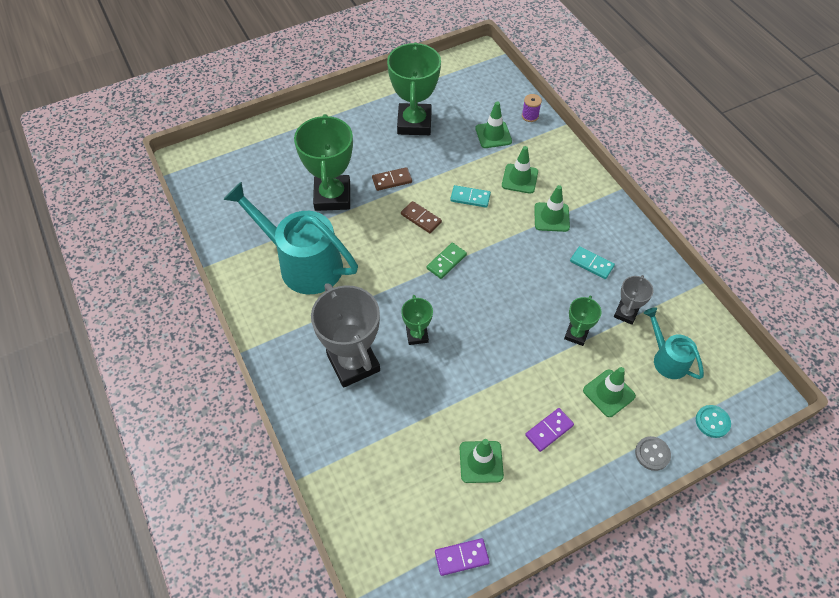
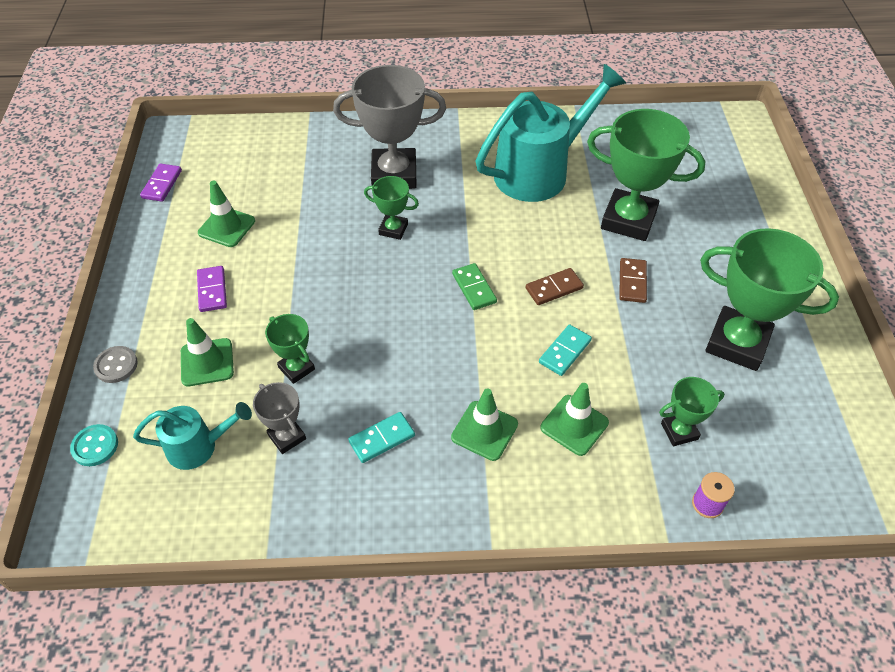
camera: 115 degrees right, 5 degrees down
(493, 135) = (679, 431): green traffic cone -> green trophy

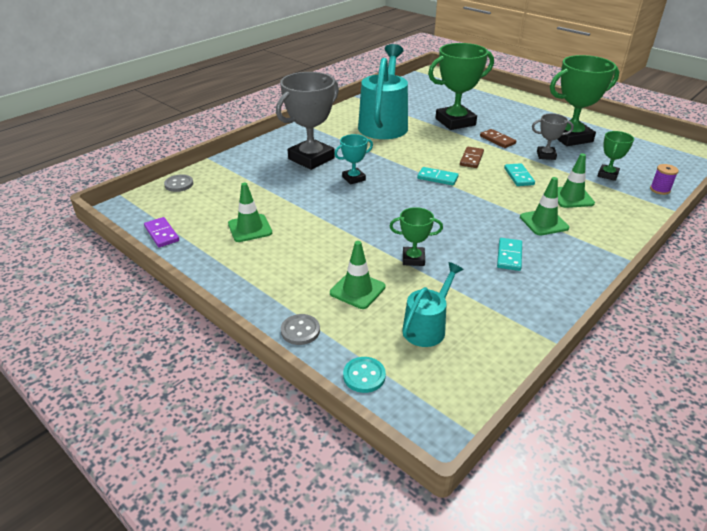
camera: 45 degrees left, 15 degrees down
(212, 290) = (297, 259): purple domino -> none
(245, 132) = (179, 184): none -> grey button
(287, 437) = (465, 288): grey trophy -> grey trophy (546, 155)
(393, 229) = (353, 178): green trophy -> turquoise trophy
(474, 288) = (437, 178): green domino -> turquoise domino

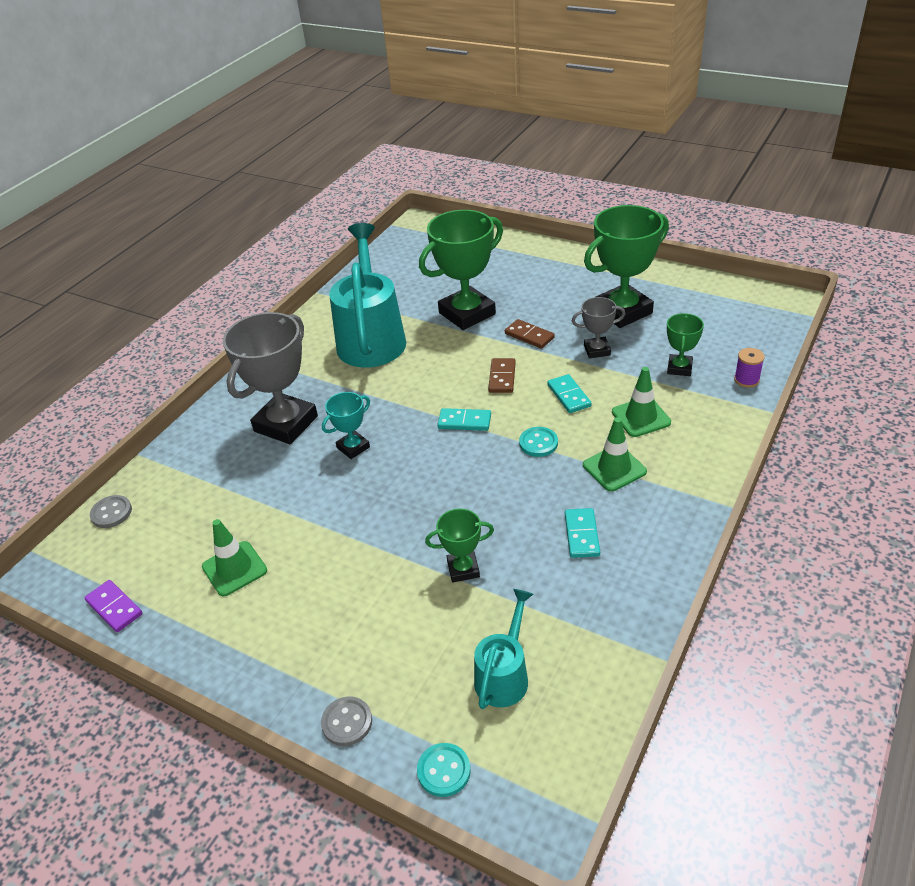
camera: 10 degrees left, 5 degrees up
(357, 290) = (403, 638): green traffic cone -> none
(489, 198) = (538, 443): none -> turquoise button

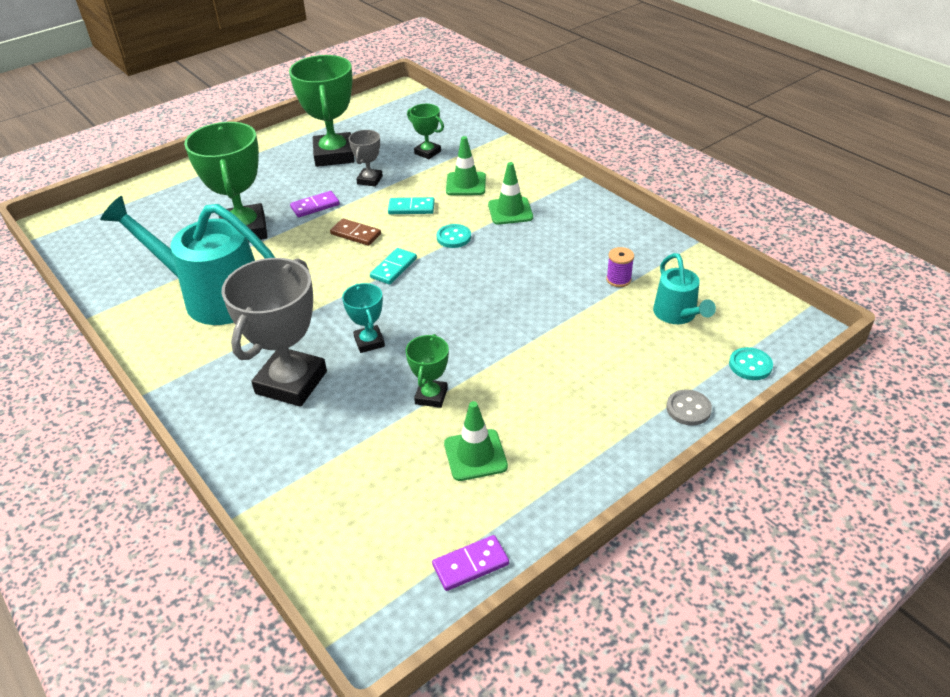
camera: 70 degrees left, 0 degrees up
(111, 513) = (315, 555): grey button -> none
(286, 424) = (291, 382): grey trophy -> grey trophy turned 60 degrees clockwise
(463, 569) = (565, 310): green trophy -> green trophy (431, 396)
(504, 674) = (678, 315): turquoise watering can -> turquoise watering can turned 150 degrees counterclockwise
(529, 336) = (315, 206): brown domino -> purple domino
(582, 535) = (567, 244): turquoise domino -> none
(746, 380) = (466, 132): purple spool -> purple spool (618, 279)

